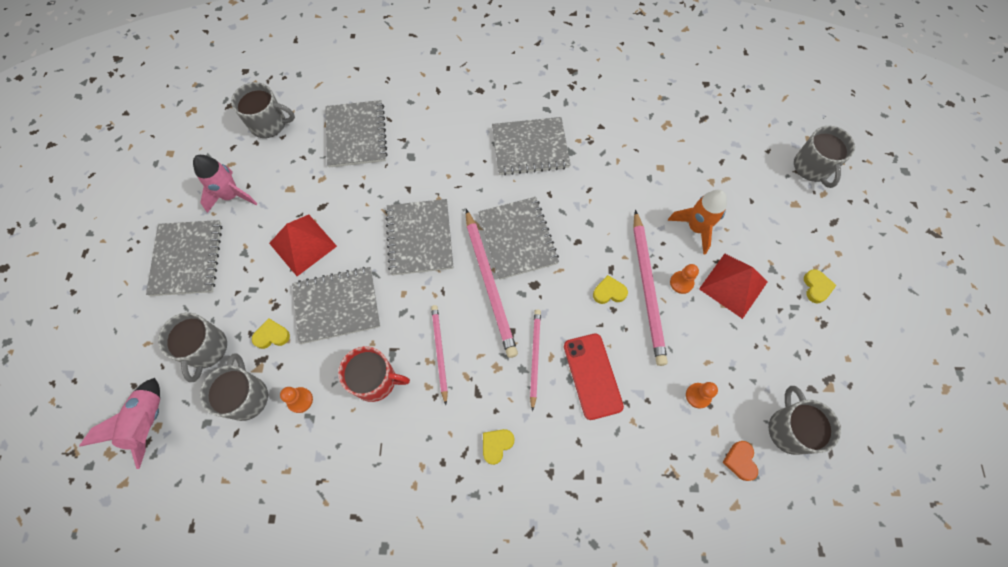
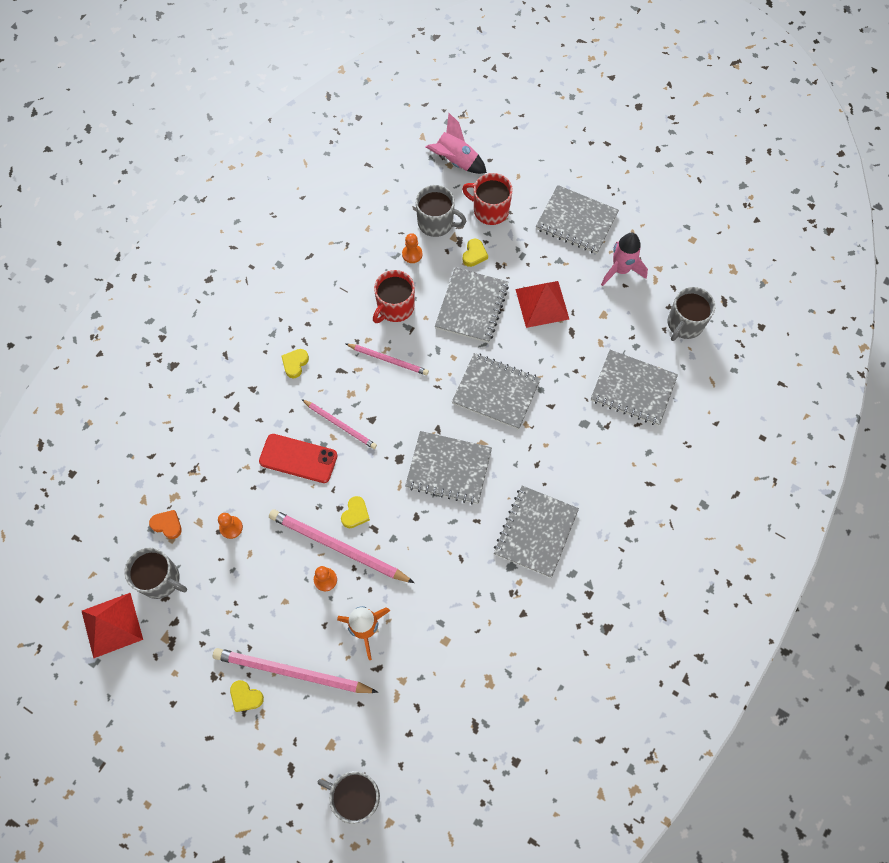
camera: 120 degrees right, 0 degrees up
(206, 349) = (490, 210): grey mug -> red mug
(490, 284) = (421, 424): pink pencil -> pink pencil (292, 672)
(496, 445) = (295, 364): yellow heart -> yellow heart turned 135 degrees counterclockwise
(733, 285) = (295, 623): red pyramid -> red pyramid (112, 625)

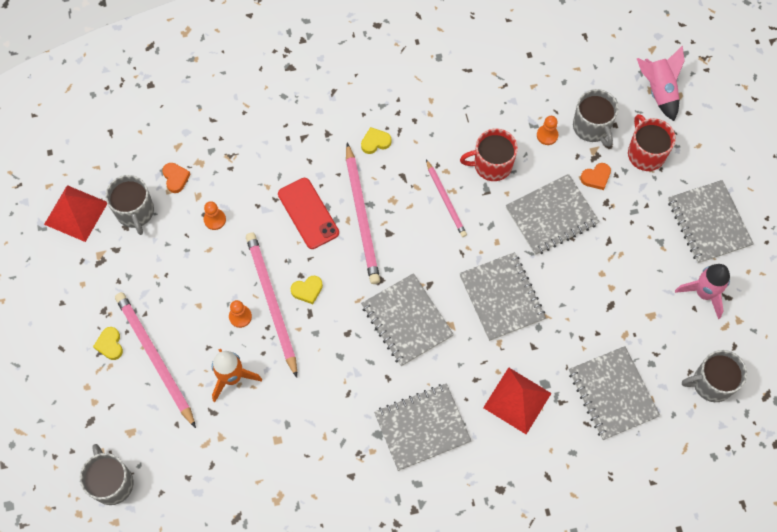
camera: 45 degrees right, 0 degrees up
(340, 425) = (362, 216): pink pencil -> pink pencil, size x1.68
(474, 254) = (596, 177): yellow heart -> orange heart
(542, 304) = (610, 263): red pyramid -> red pyramid (517, 400)

